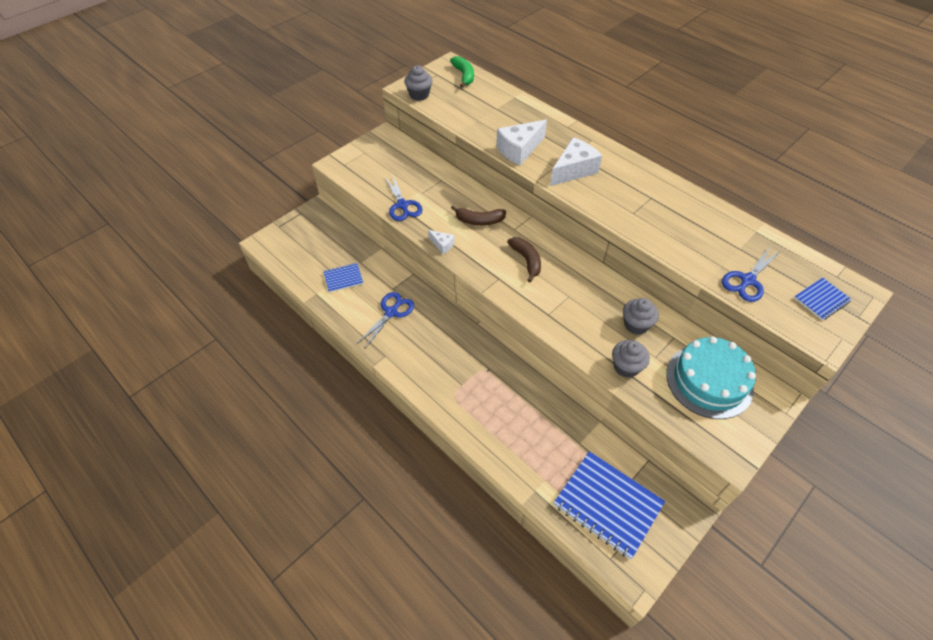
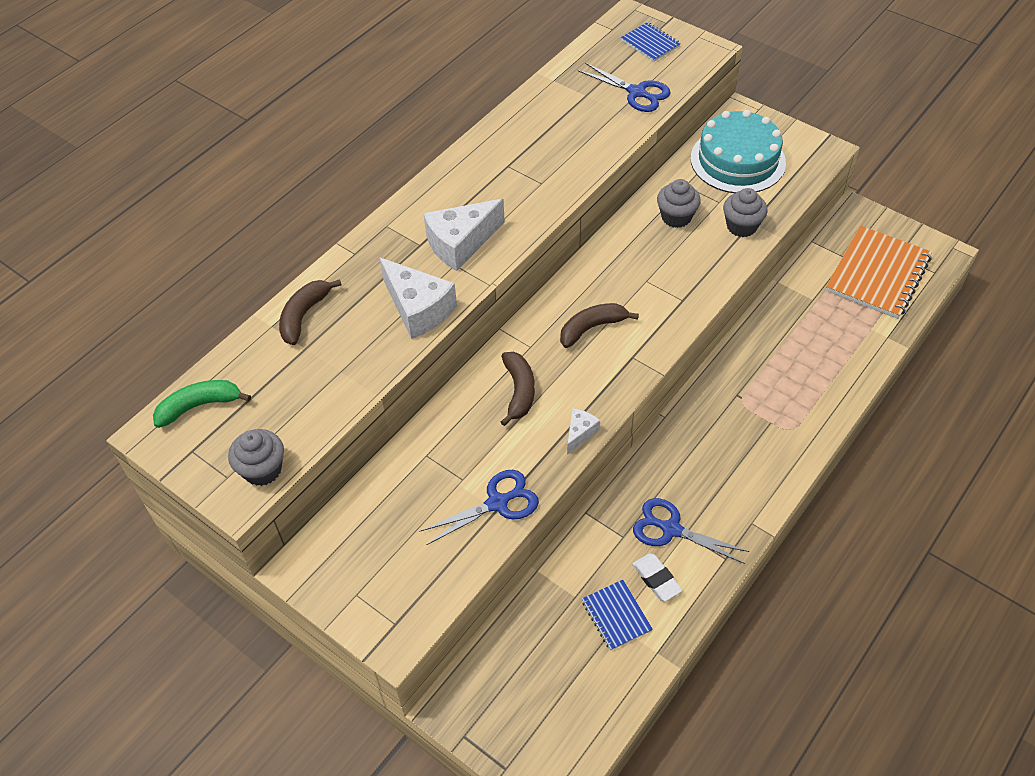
camera: 95 degrees left, 0 degrees up
(360, 300) = (656, 579): none -> white eraser
(520, 108) = (304, 315): none -> brown banana
(573, 170) = (461, 243): white cheese -> white cheese turned 75 degrees counterclockwise
(607, 504) = (877, 274): blue notebook -> orange notebook

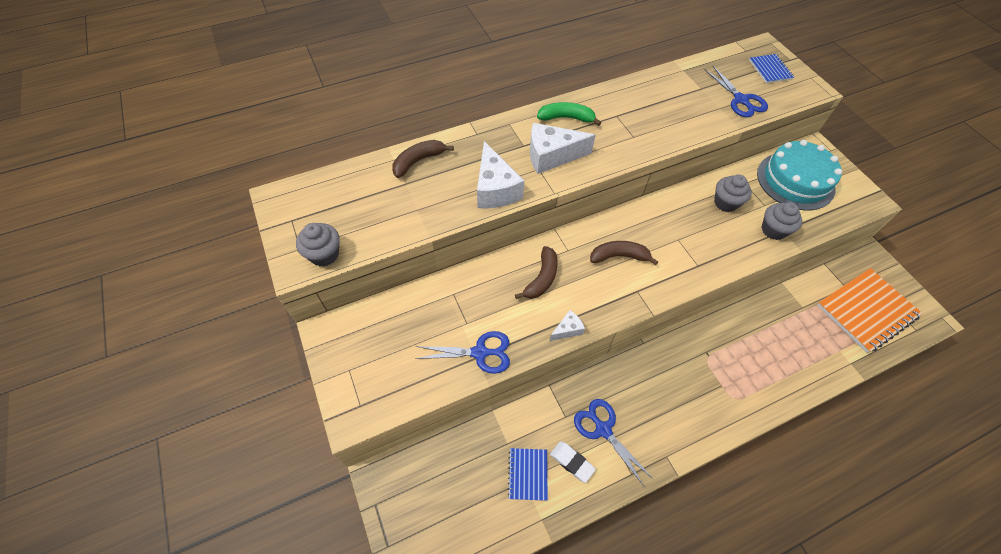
camera: 25 degrees right, 5 degrees up
(199, 406) = (316, 192): green banana -> green banana (566, 118)
(656, 579) = (572, 462): white eraser -> white eraser turned 45 degrees counterclockwise

